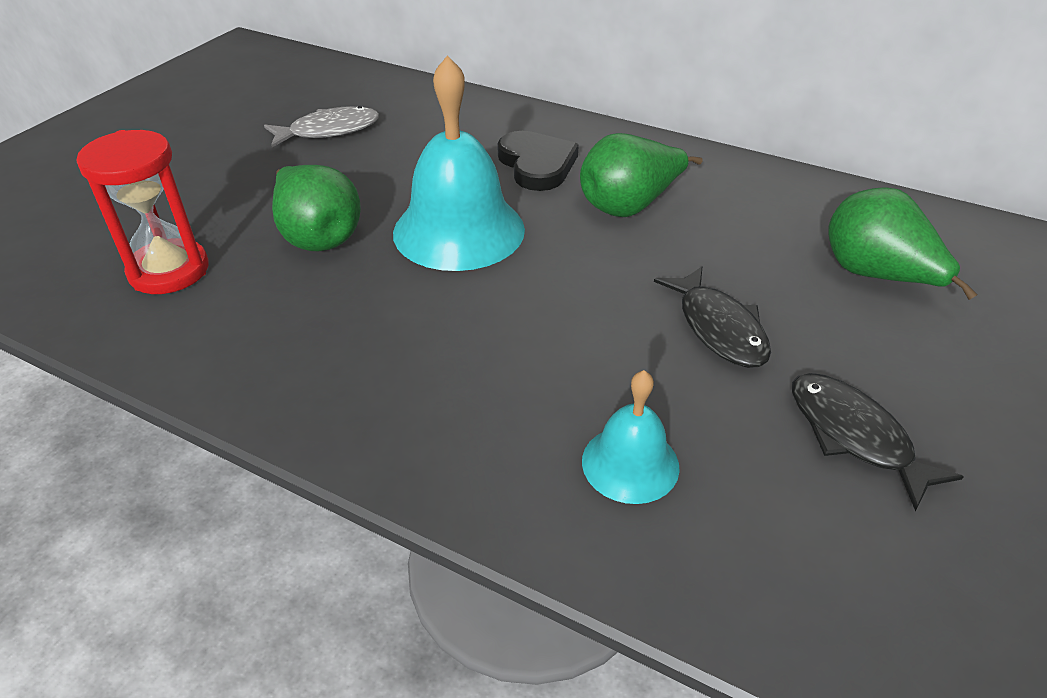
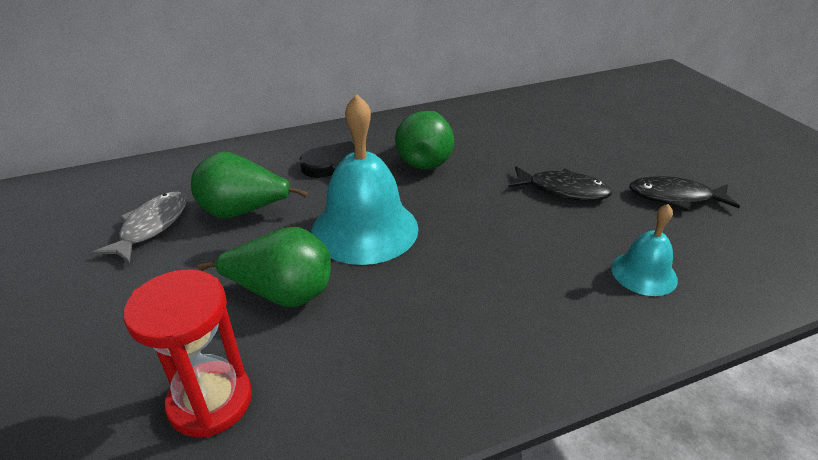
camera: 50 degrees left, 5 degrees down
(876, 276) = (570, 130): green pear -> green pear (244, 212)

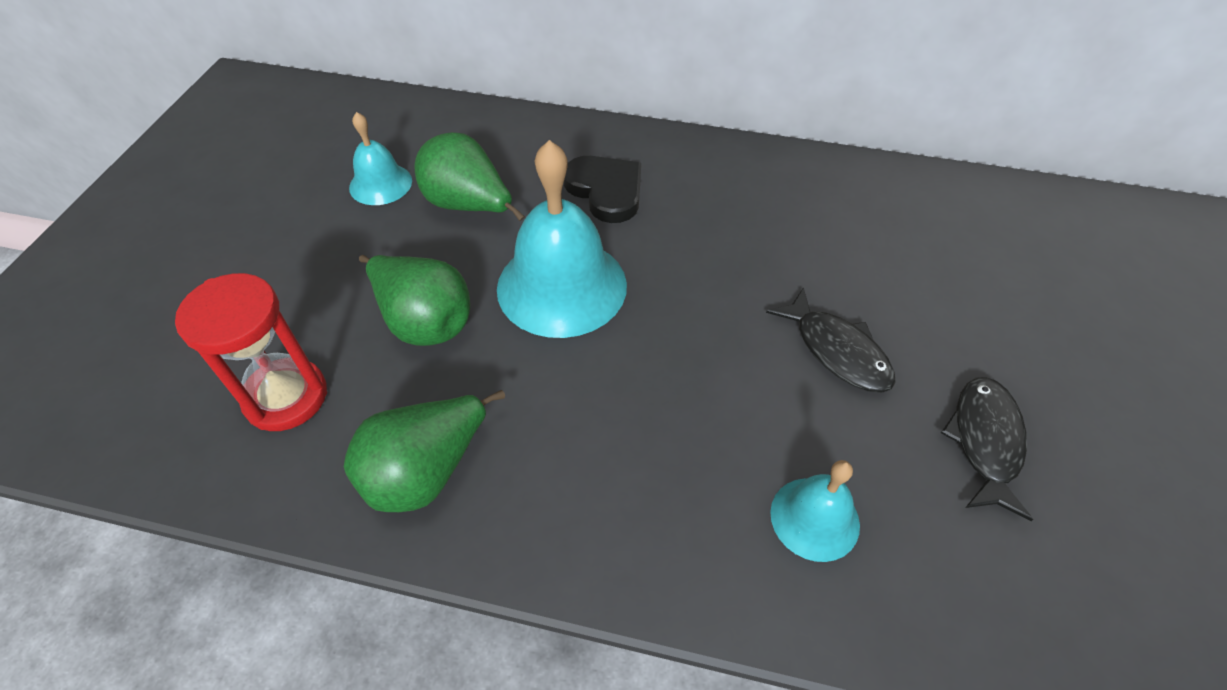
camera: 35 degrees right, 15 degrees up
(151, 226) = (380, 184): grey fish -> turquoise bell
(426, 160) = (710, 225): green pear -> green pear (426, 472)
(675, 197) = (985, 441): black fish -> black fish turned 60 degrees clockwise

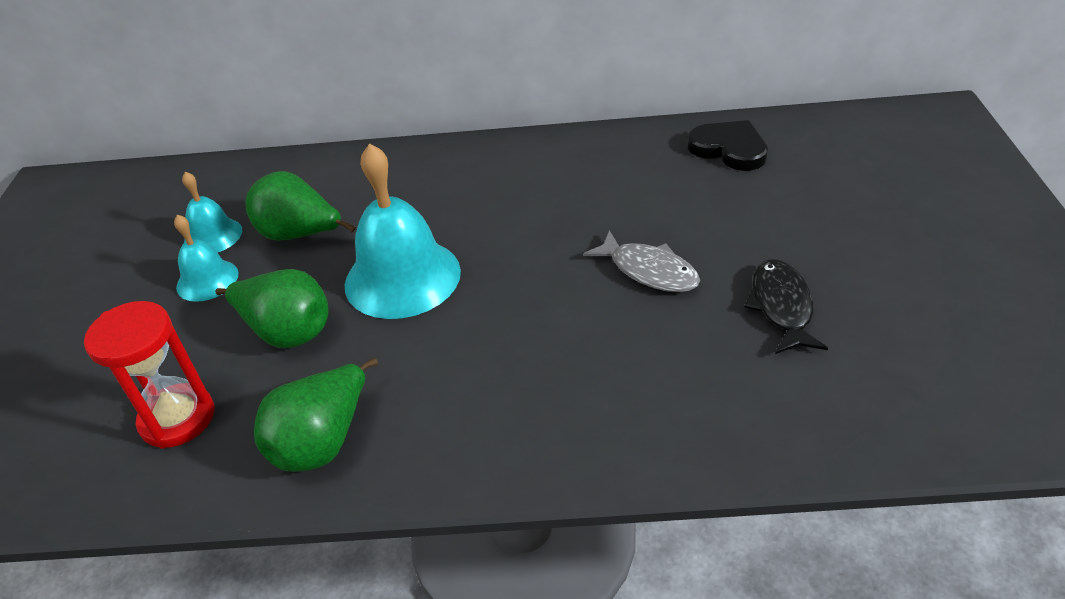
camera: 10 degrees left, 10 degrees down
(606, 191) = (421, 197): black heart -> black heart (729, 149)
(814, 518) = (660, 392): turquoise bell -> turquoise bell (207, 280)
(837, 351) = (649, 271): black fish -> grey fish

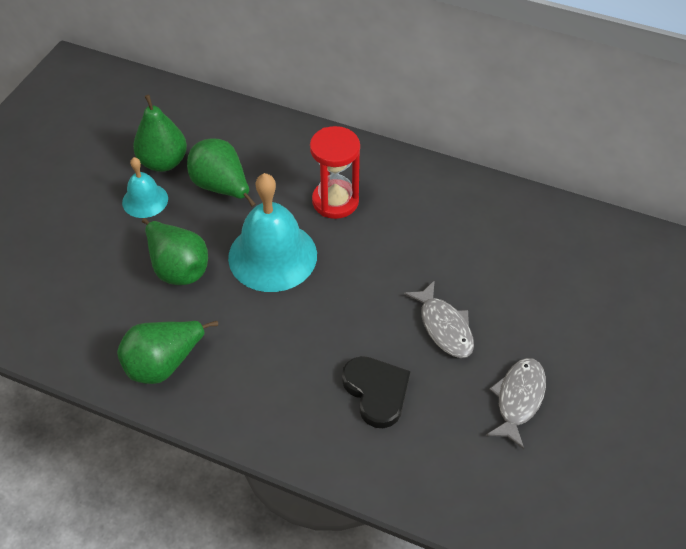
camera: 20 degrees right, 10 degrees up
(177, 418) = (85, 305): red hourglass -> red hourglass (335, 201)
(213, 236) = (163, 162): turquoise bell -> green pear
(729, 149) = (574, 241): black heart -> black heart (376, 392)
(781, 306) = (518, 399): black fish -> grey fish

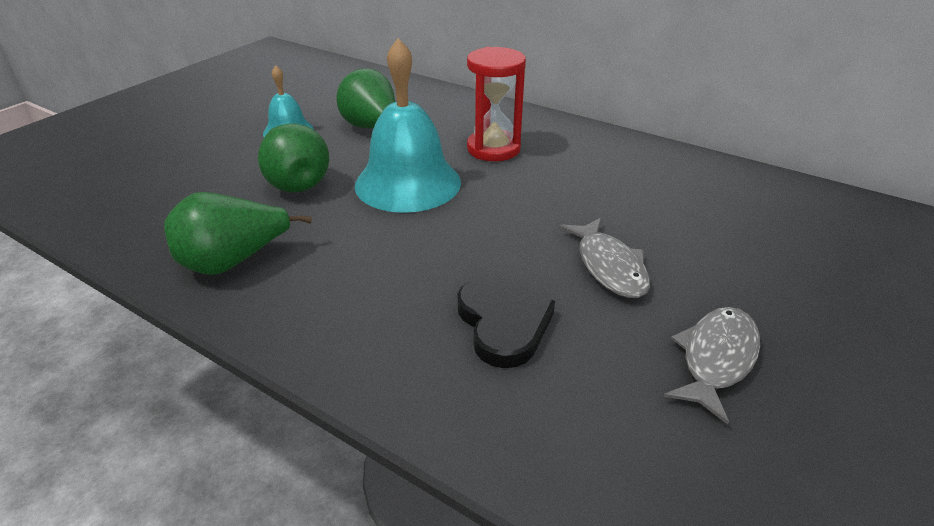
camera: 10 degrees right, 15 degrees down
(163, 162) = (321, 108): green pear -> none

